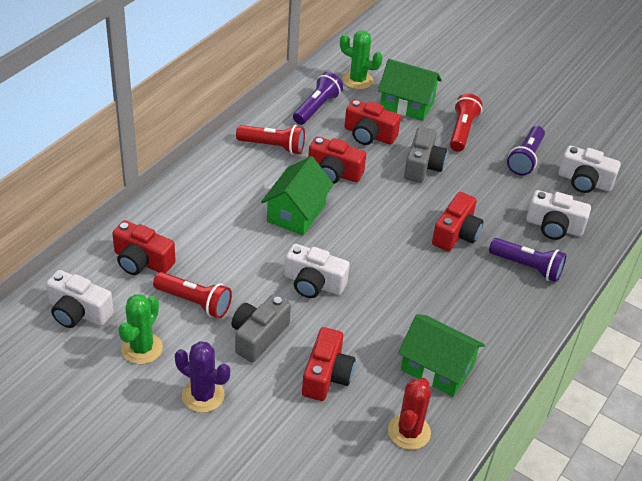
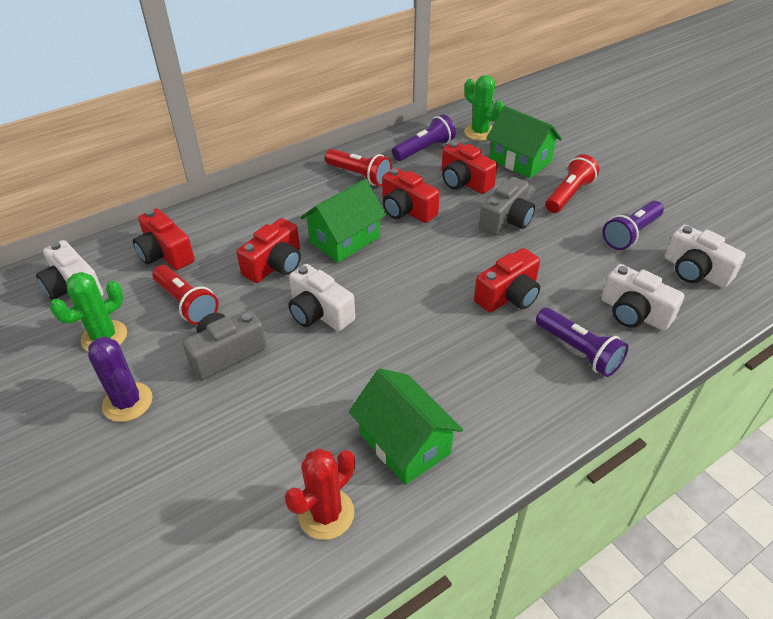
camera: 25 degrees right, 0 degrees up
(326, 375) = (271, 416): red camera -> red camera (275, 265)

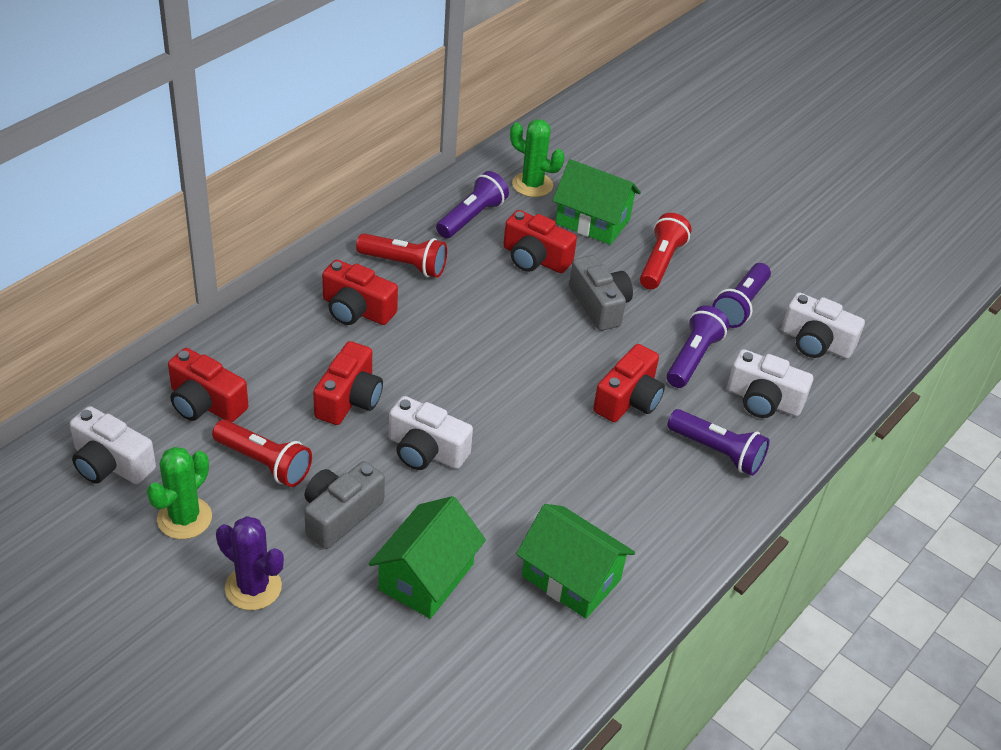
camera: 20 degrees left, 0 degrees up
(326, 514) = (518, 660): red cactus -> none
(345, 239) = (419, 355): green house -> green house (426, 577)
(406, 210) = (479, 305): red camera -> red camera (356, 310)
(506, 220) = (599, 305): grey camera -> grey camera turned 45 degrees counterclockwise
(576, 270) = (693, 358): none -> purple flashlight

